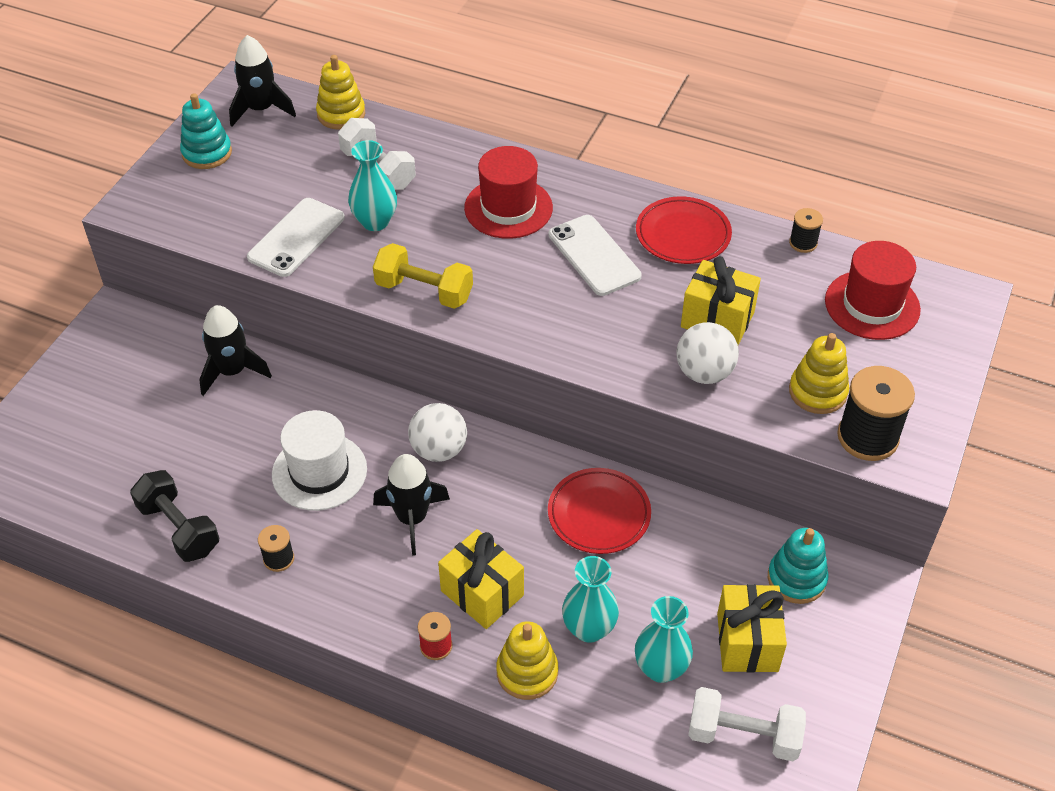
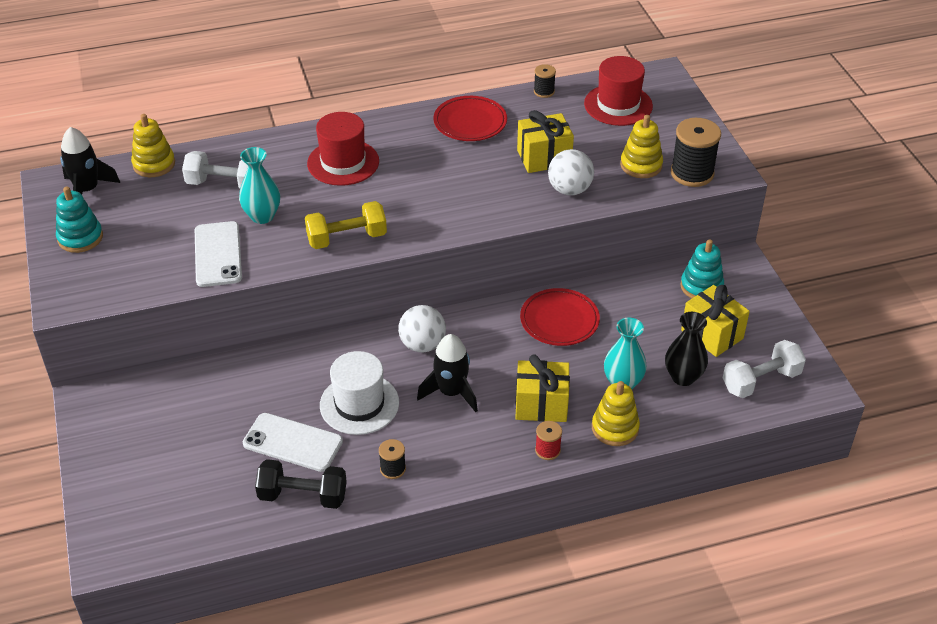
camera: 40 degrees left, 5 degrees down
(232, 371) = (224, 383): black rocket -> none
(594, 255) = (430, 161): white phone -> white phone (293, 442)
(660, 668) = (683, 377): turquoise vase -> black vase

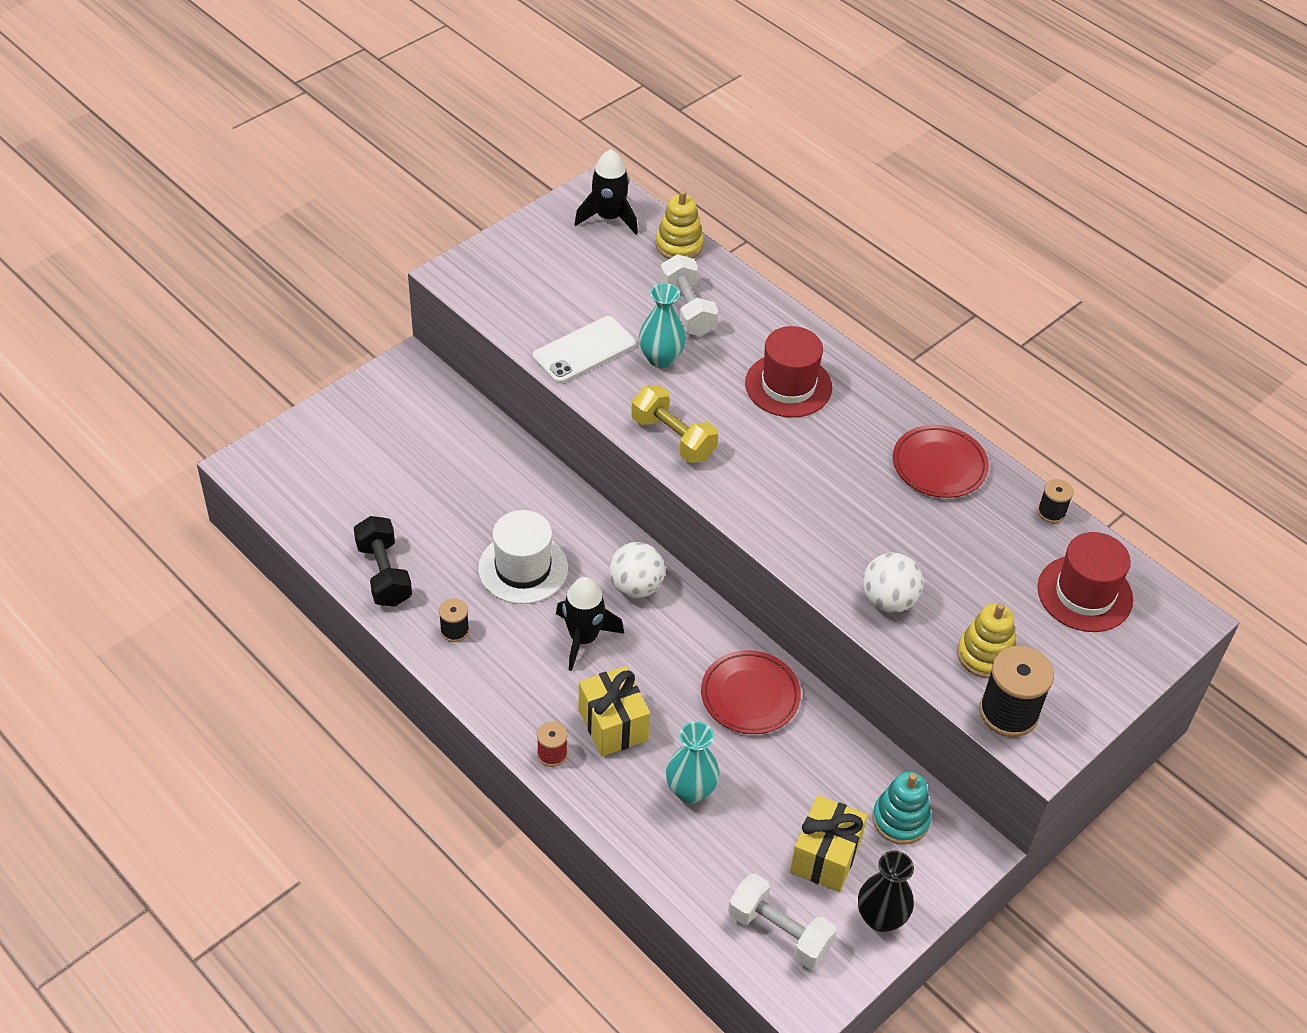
camera: 60 degrees right, 5 degrees up
(80, 238) = (542, 244): turquoise stacking toy -> none
(293, 442) = (444, 537): white phone -> none
(544, 158) = (927, 556): yellow gift -> none
(615, 428) = (618, 806): yellow stacking toy -> none
(683, 377) = (736, 848): black vase -> black vase (880, 918)

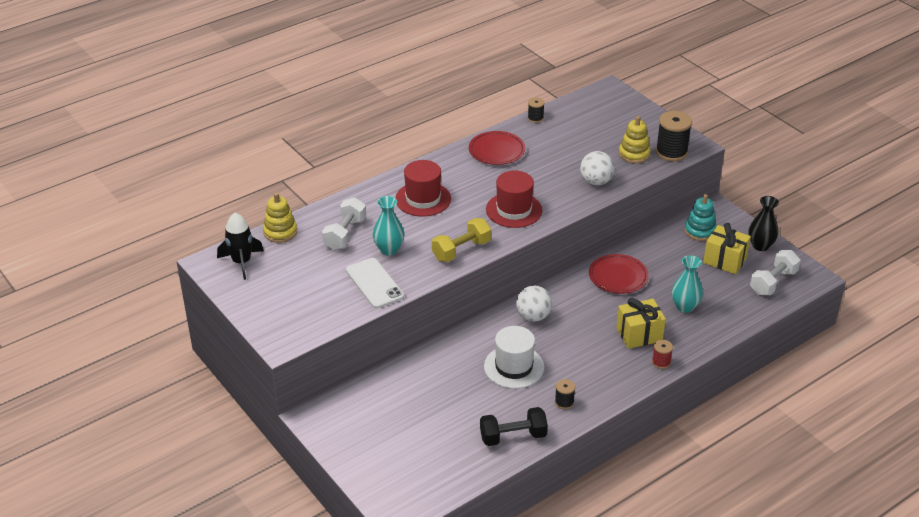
camera: 80 degrees left, 10 degrees down
(583, 638) = (573, 342): black rocket -> none
(687, 309) = (345, 234): white dumbbell -> white dumbbell turned 60 degrees counterclockwise
(1084, 594) = (593, 116): red hat -> red hat (514, 210)

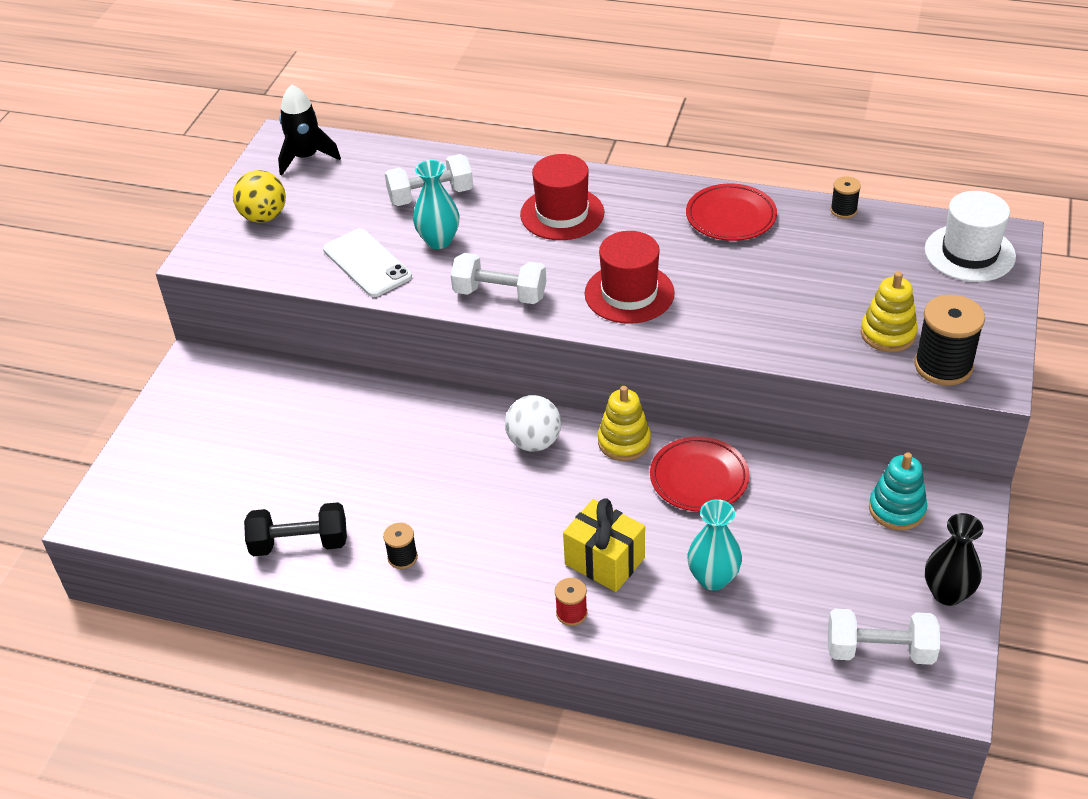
camera: 55 degrees right, 5 degrees up
(277, 303) = (264, 216): none -> yellow ball
(280, 232) = (384, 152): yellow stacking toy -> yellow stacking toy (624, 442)
(374, 283) = (367, 263): white phone -> white phone turned 60 degrees counterclockwise
(461, 250) = (500, 294): yellow dumbbell -> white dumbbell
(513, 436) = (299, 543): black dumbbell -> black dumbbell turned 45 degrees counterclockwise
(514, 367) = (424, 476): white hat -> white hat (969, 253)
(596, 181) = (779, 331): white ball -> none
(725, 260) = (864, 570): yellow gift -> none

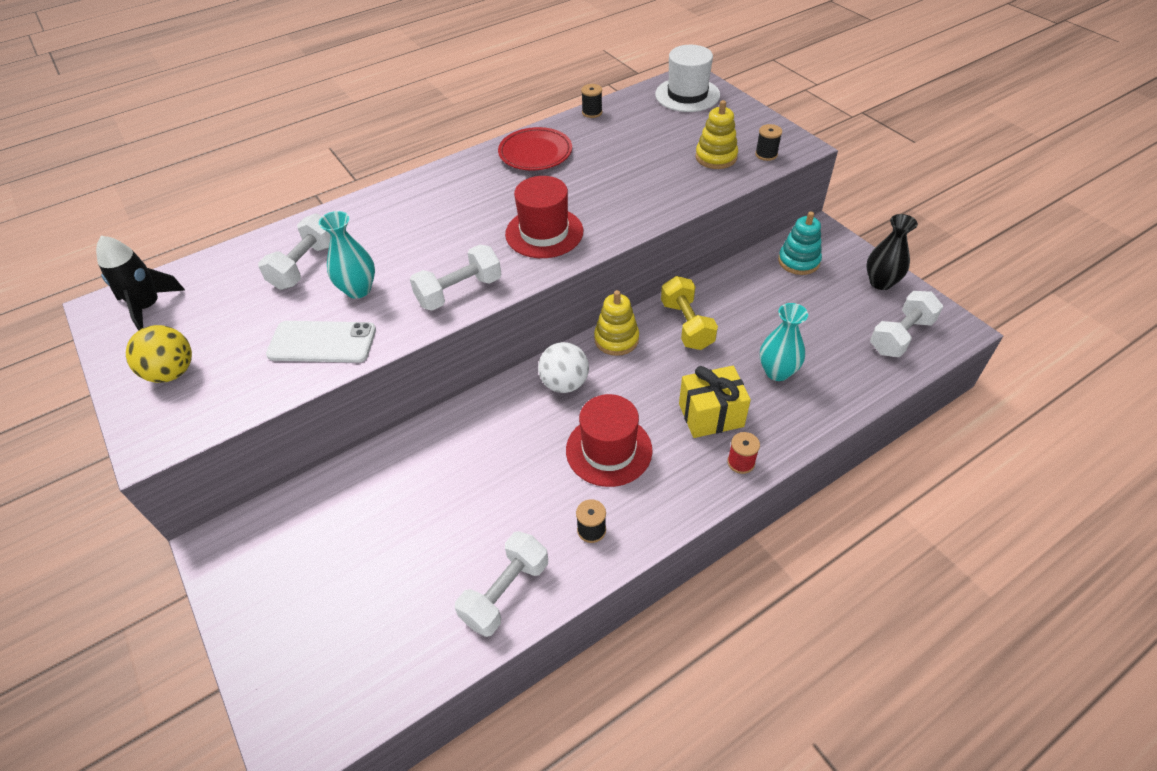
camera: 50 degrees left, 5 degrees up
(299, 543) = (505, 592): black dumbbell -> white dumbbell
(562, 214) = (424, 217): red hat -> red hat (609, 450)
(699, 478) = (686, 325): red plate -> yellow dumbbell
(943, 366) = (766, 154): black spool -> black spool, size x0.52

